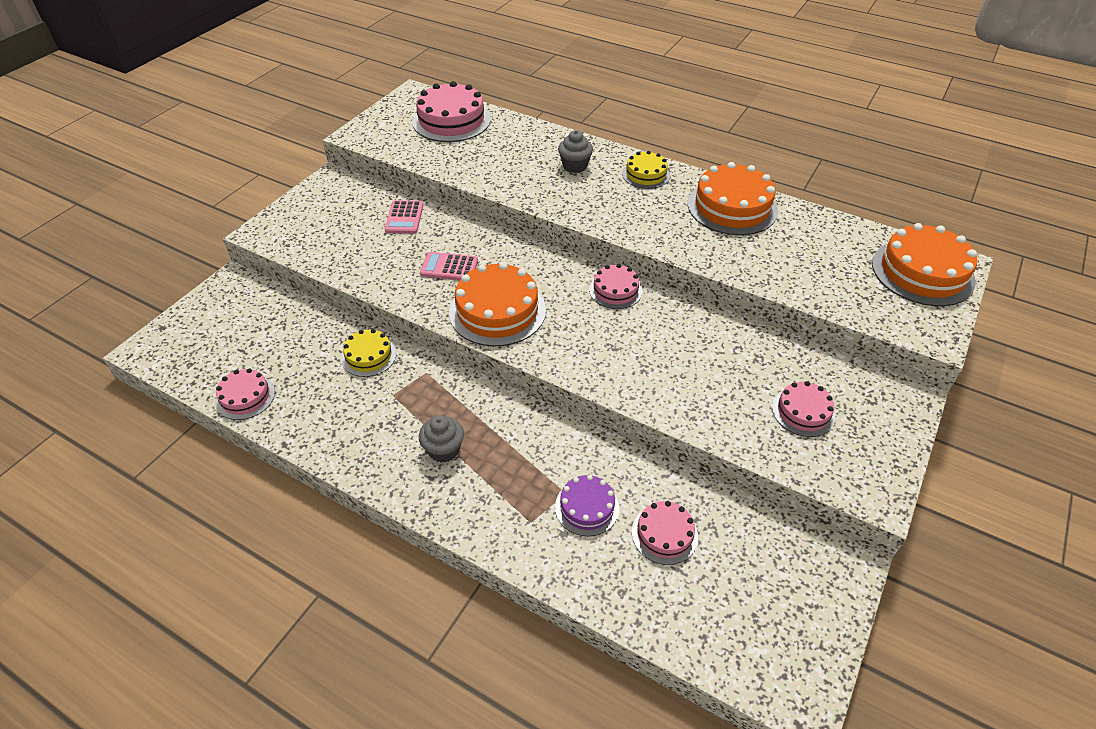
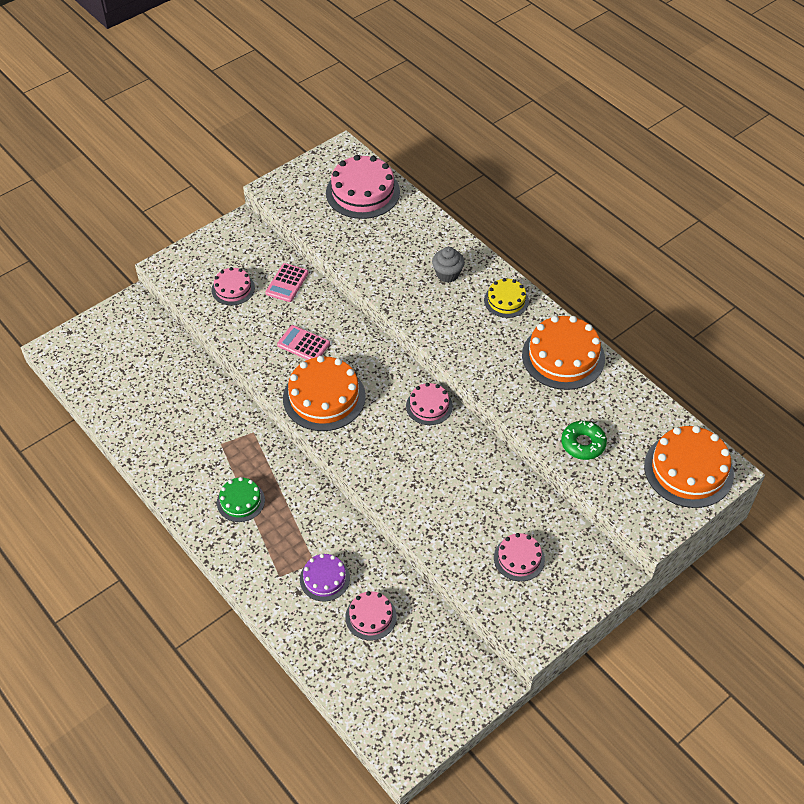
camera: 20 degrees right, 5 degrees up
(245, 397) = (113, 412): pink cake -> pink cake (233, 289)
(369, 356) = (215, 404): yellow cake -> none
(444, 450) = (240, 501): grey cupcake -> green cake
(805, 276) = (583, 444): none -> green donut

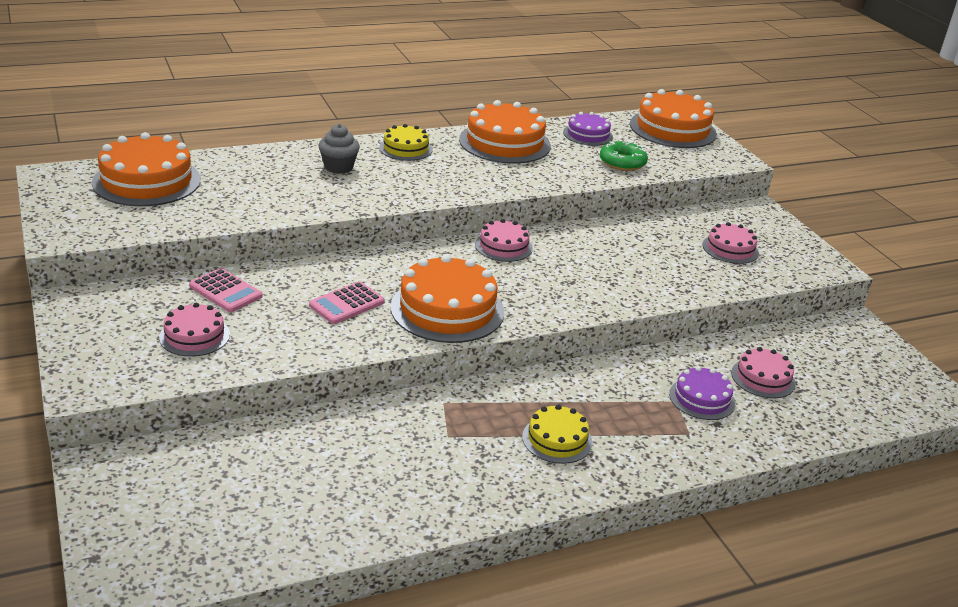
camera: 75 degrees left, 20 degrees down
(240, 501) = (557, 439): green cake -> yellow cake
(362, 192) = (147, 181): pink cake -> orange cake
(624, 408) = (588, 134): none -> purple cake

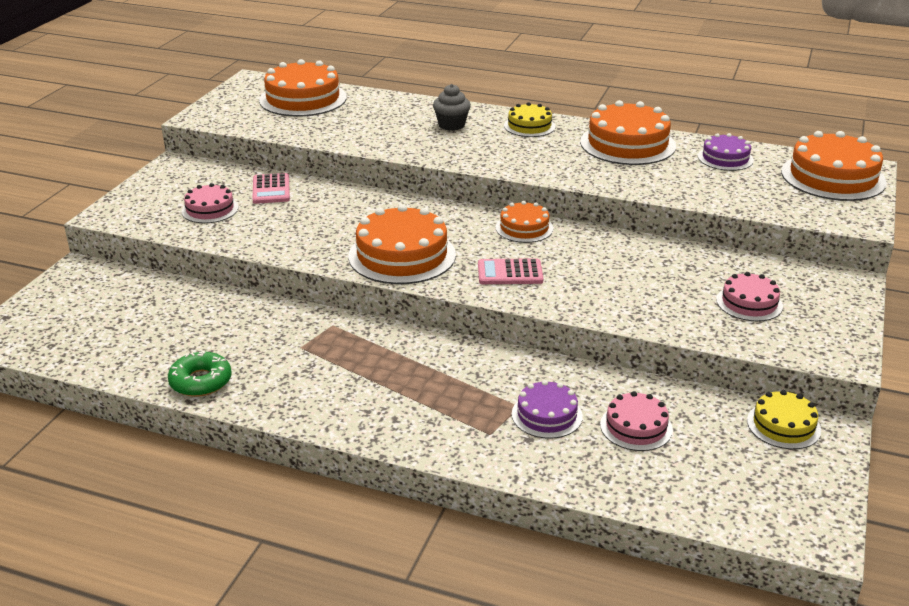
camera: 45 degrees right, 0 degrees up
(346, 304) = (336, 225): pink calculator -> pink calculator (510, 273)
(503, 246) = (524, 228): pink cake -> orange cake
(557, 439) = (374, 386): yellow cake -> yellow cake (783, 425)
(622, 162) = (719, 189): green donut -> green donut (201, 381)

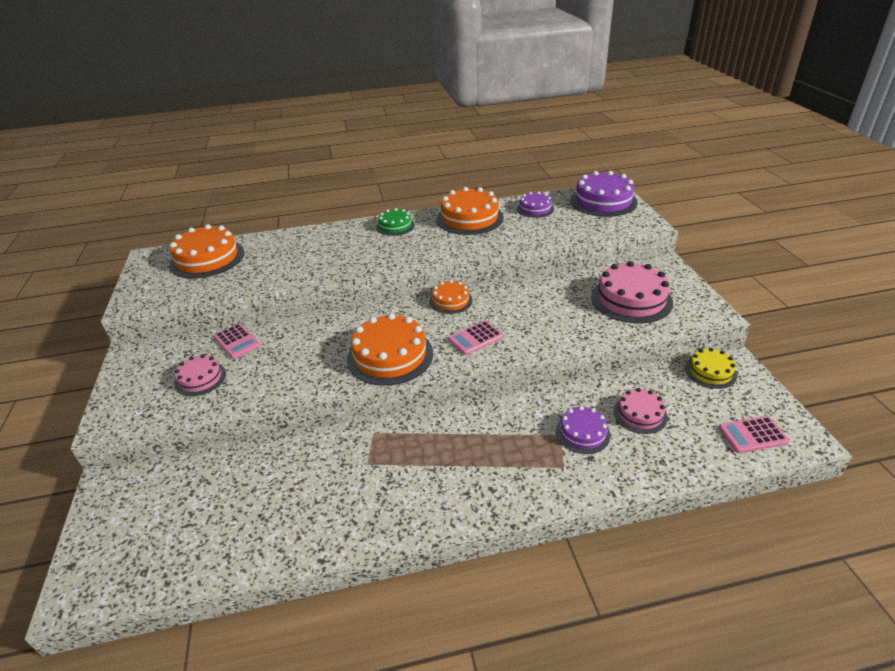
camera: 30 degrees left, 5 degrees up
(201, 381) = (315, 536): green donut -> none
(451, 125) = (342, 243): grey cupcake -> none
(529, 126) = (395, 226): yellow cake -> green cake
(749, 303) = (631, 299): pink cake -> pink cake, size x1.78
(752, 504) = (752, 435): none -> pink calculator
(833, 177) = (603, 201): orange cake -> purple cake

